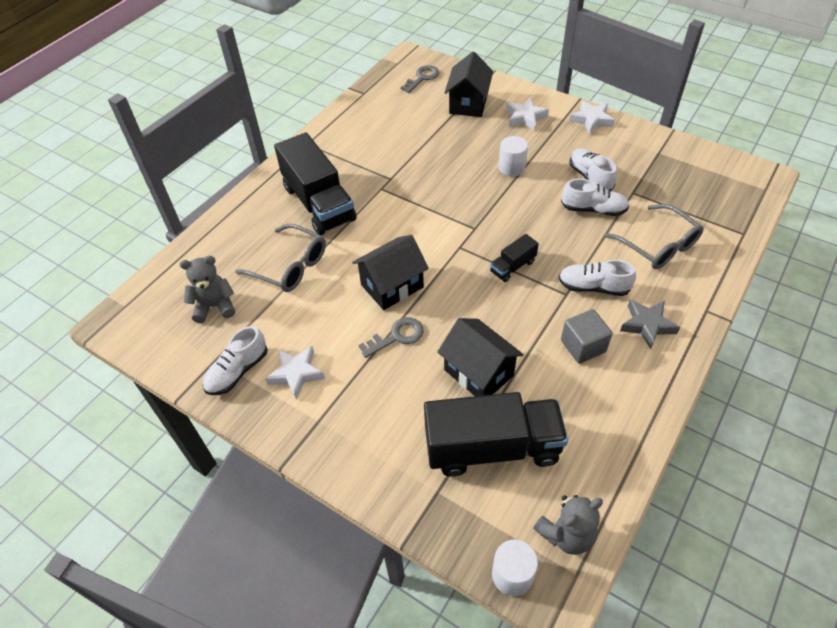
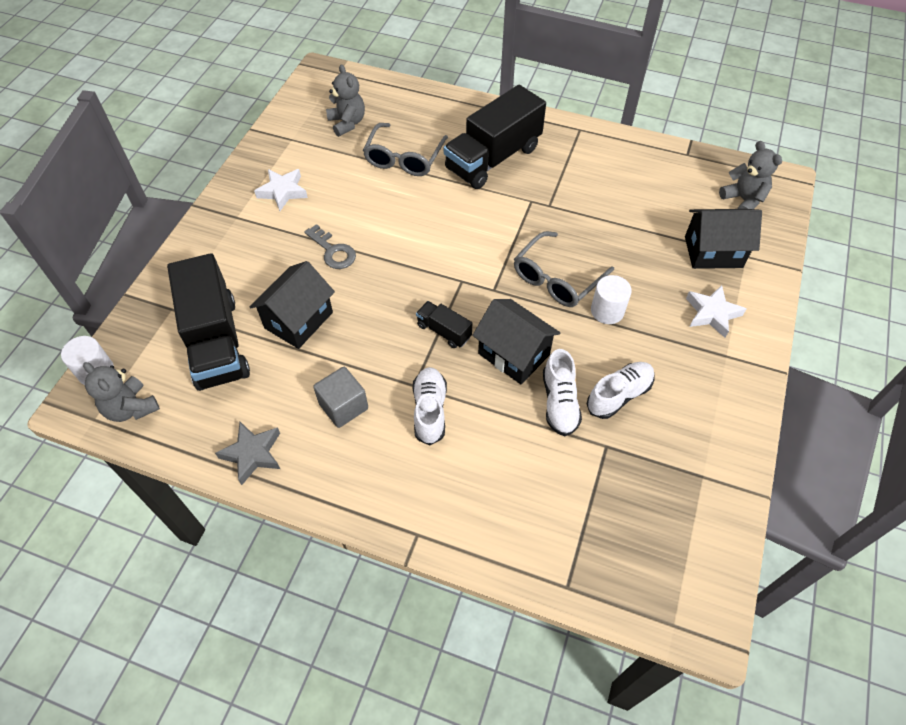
camera: 75 degrees right, 5 degrees up
(237, 371) = (281, 155): white shoe -> none
(392, 286) = (395, 236): black house -> black house (514, 354)
(422, 78) = (743, 200): grey key -> grey teddy bear
(591, 120) = (740, 389): white star -> none
(647, 325) = (382, 468): grey star -> grey star (252, 454)
(658, 245) = (515, 478): grey glasses -> grey glasses (556, 279)

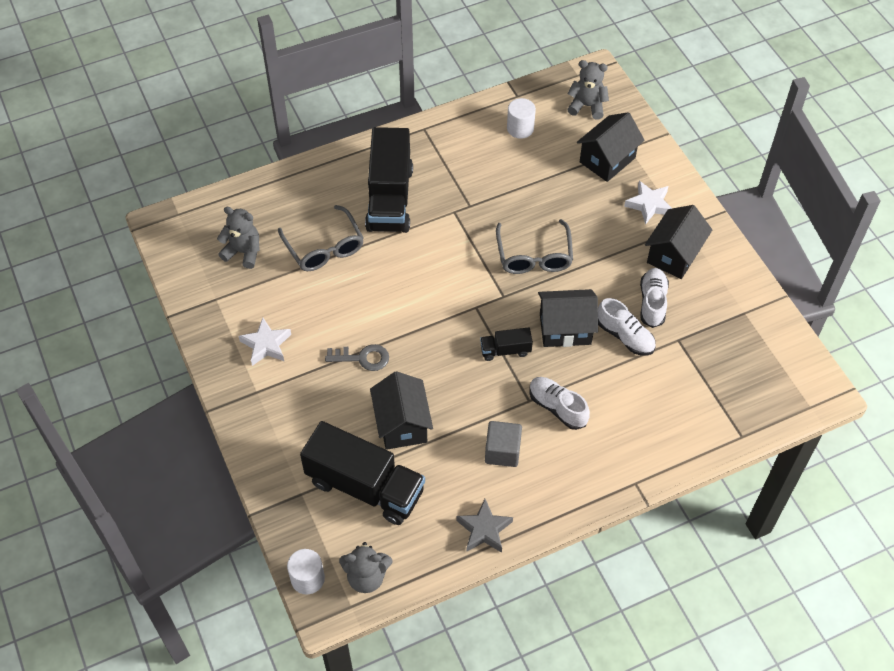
camera: 45 degrees left, 0 degrees up
(607, 311) = (588, 253): white cylinder -> white cylinder (520, 128)
(688, 372) = (674, 255): none -> black house

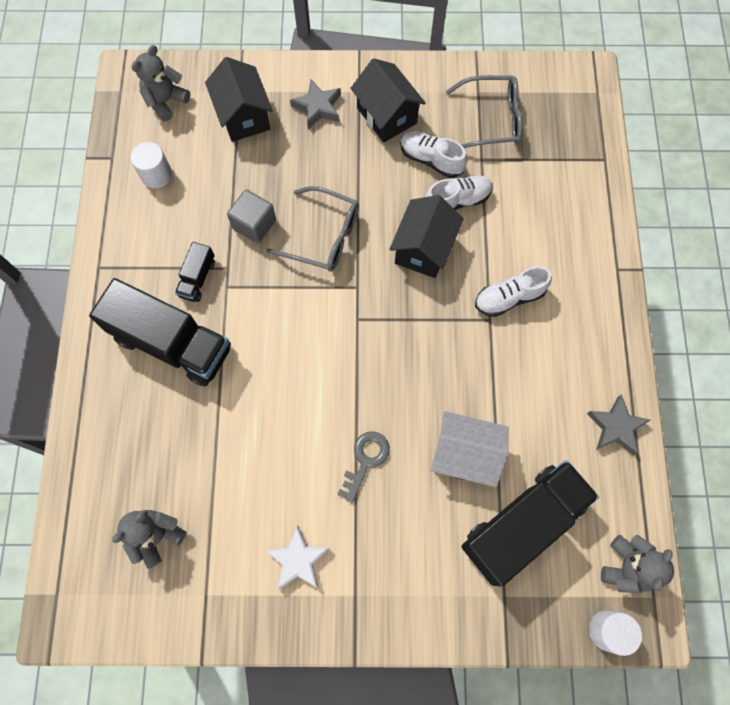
camera: 65 degrees left, 15 degrees up
(324, 248) = (201, 441): grey glasses -> grey glasses (492, 120)
(402, 424) = (464, 454): black house -> white house
(502, 451) = (537, 370): grey cube -> grey cube (254, 224)
(505, 350) = (422, 315): black truck -> black truck (197, 278)
(649, 205) = (318, 107): white star -> grey star

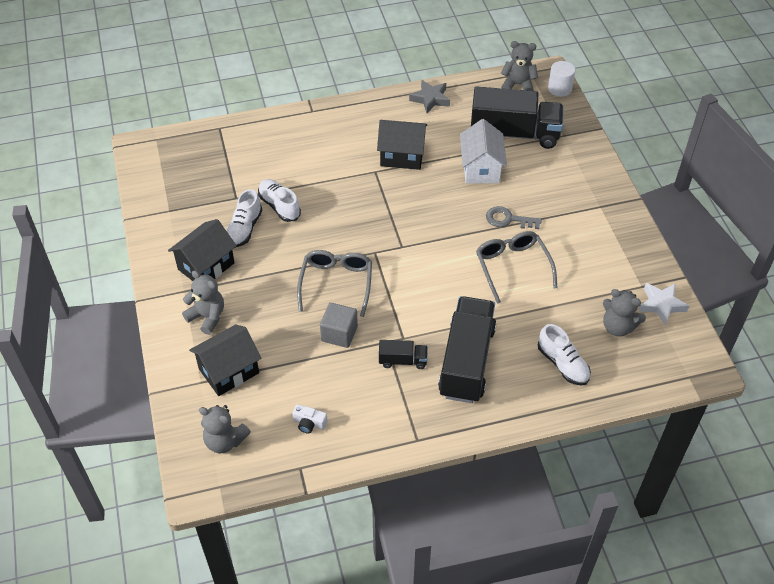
camera: 105 degrees left, 20 degrees down
(156, 175) = (309, 423): white cylinder -> white camera
(298, 560) = (593, 241): white star -> white star (661, 305)
(318, 107) = (207, 317): grey star -> grey teddy bear
(423, 249) = (328, 218): black house -> black house (402, 156)
(492, 120) = (196, 197): grey glasses -> grey glasses (512, 267)
(509, 298) = (354, 164): white shoe -> white shoe (563, 364)
(522, 524) = (514, 133): black truck -> black truck turned 150 degrees clockwise

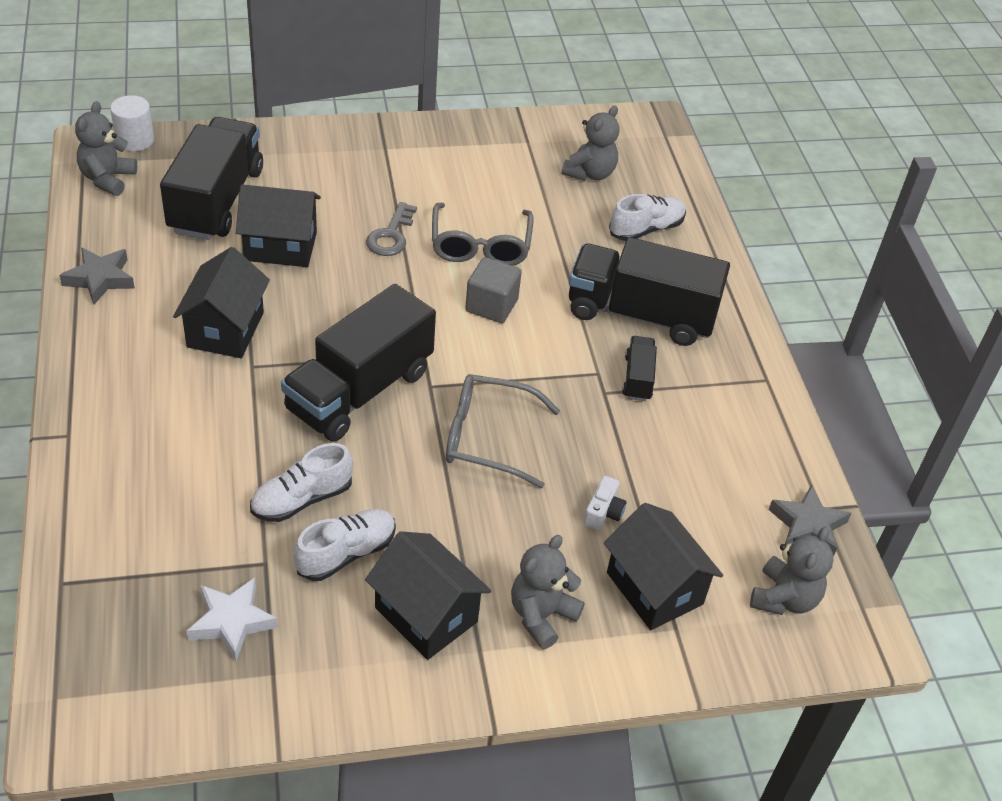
camera: 90 degrees left, 5 degrees down
(244, 229) = (346, 553): white shoe -> white shoe turned 60 degrees counterclockwise
(284, 458) = (807, 526): none -> grey star
(309, 423) = (747, 492): white camera -> white camera (603, 512)
(339, 333) = (586, 443): grey cube -> grey cube (491, 305)
(364, 220) = (359, 391): none -> black truck
(481, 168) = (280, 246): white house -> black house
(512, 267) = (480, 246): grey glasses -> grey glasses turned 75 degrees counterclockwise
(661, 305) = (558, 133): white star -> white star (232, 622)

